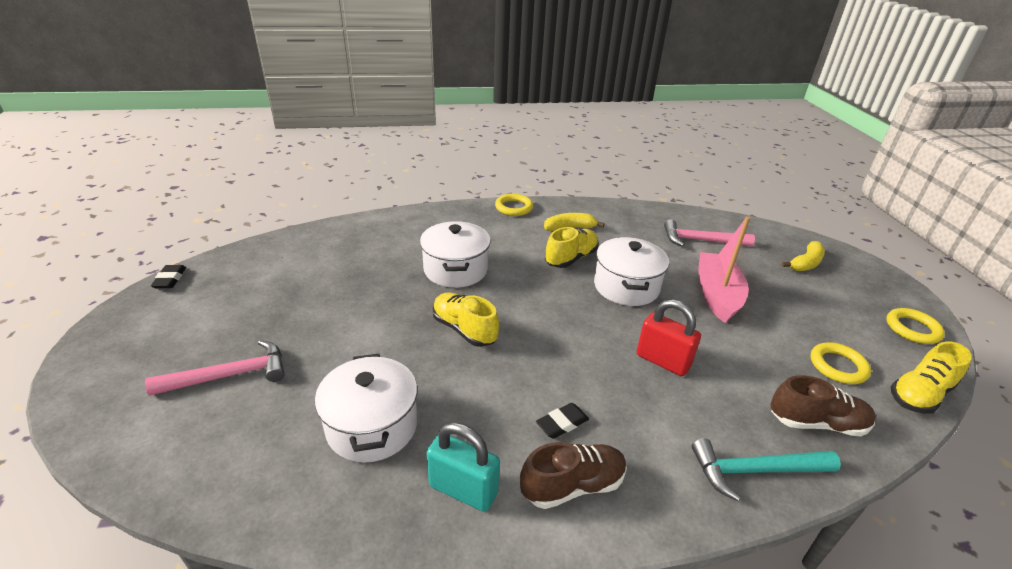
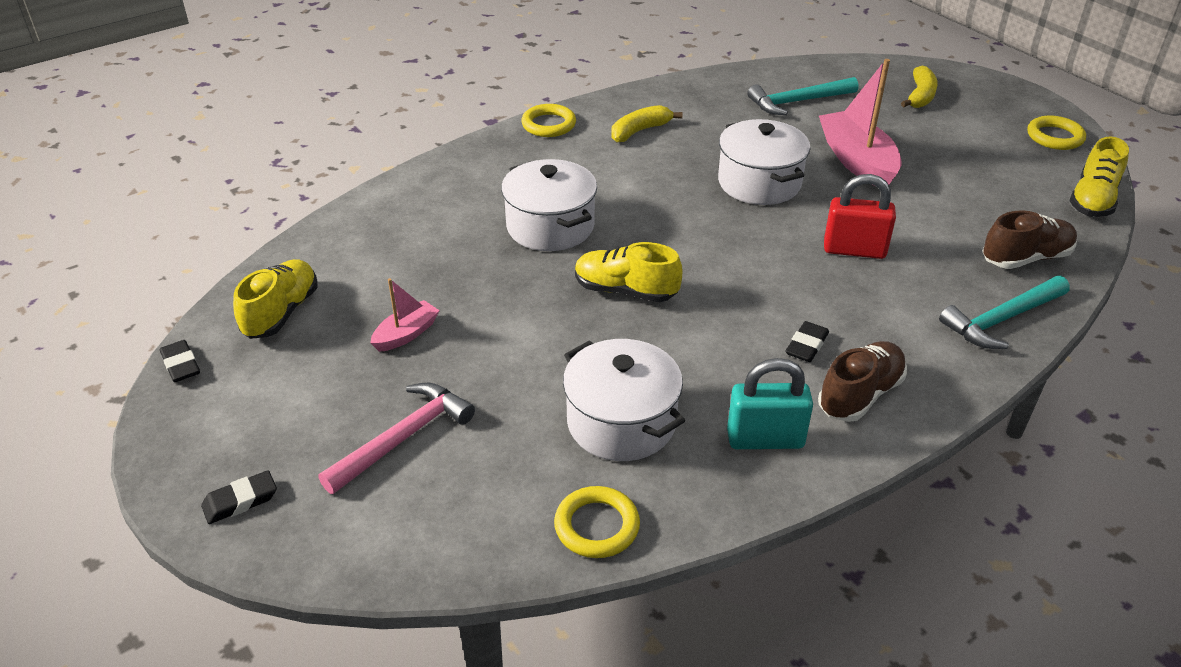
camera: 25 degrees left, 5 degrees up
(102, 376) = (240, 501): none -> black eraser
(303, 307) = (406, 334): none -> pink boat
(571, 258) = (672, 169): yellow shoe -> yellow shoe (281, 313)
(701, 240) = (797, 102): pink hammer -> turquoise hammer
(838, 366) = (1012, 198): yellow ring -> yellow ring (597, 526)

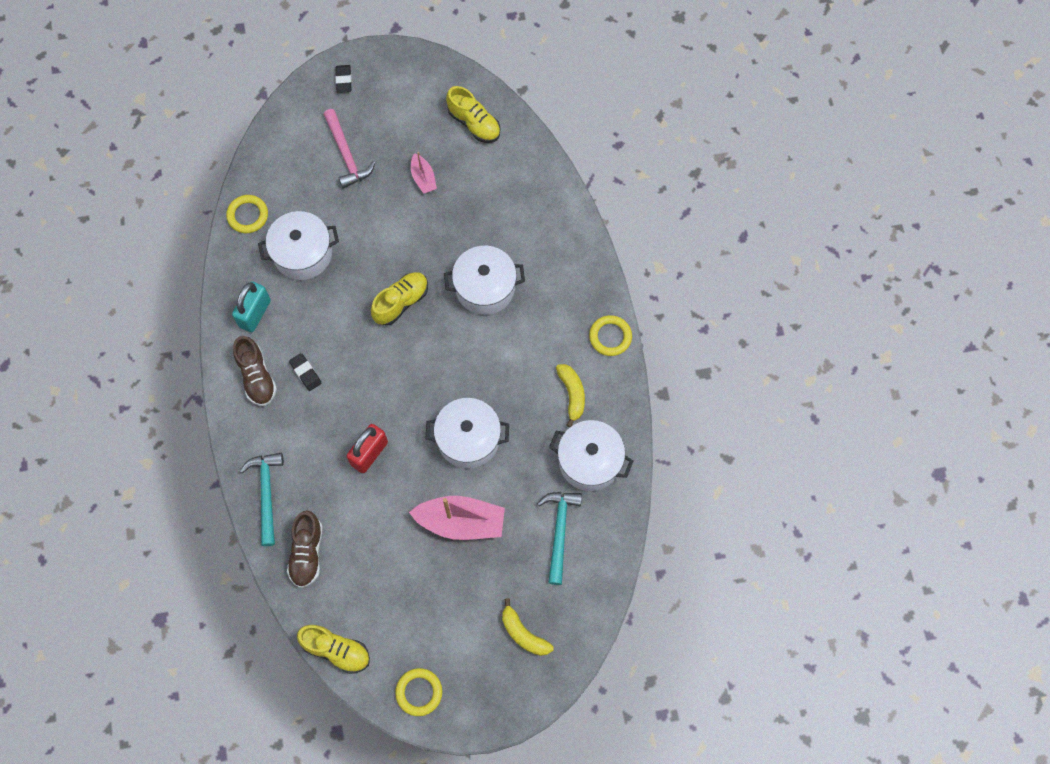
camera: 115 degrees right, 30 degrees up
(181, 365) = (454, 70): black eraser -> none
(705, 103) = (589, 461): none -> white pot
(1092, 200) = (336, 650): yellow shoe -> yellow shoe turned 150 degrees clockwise

